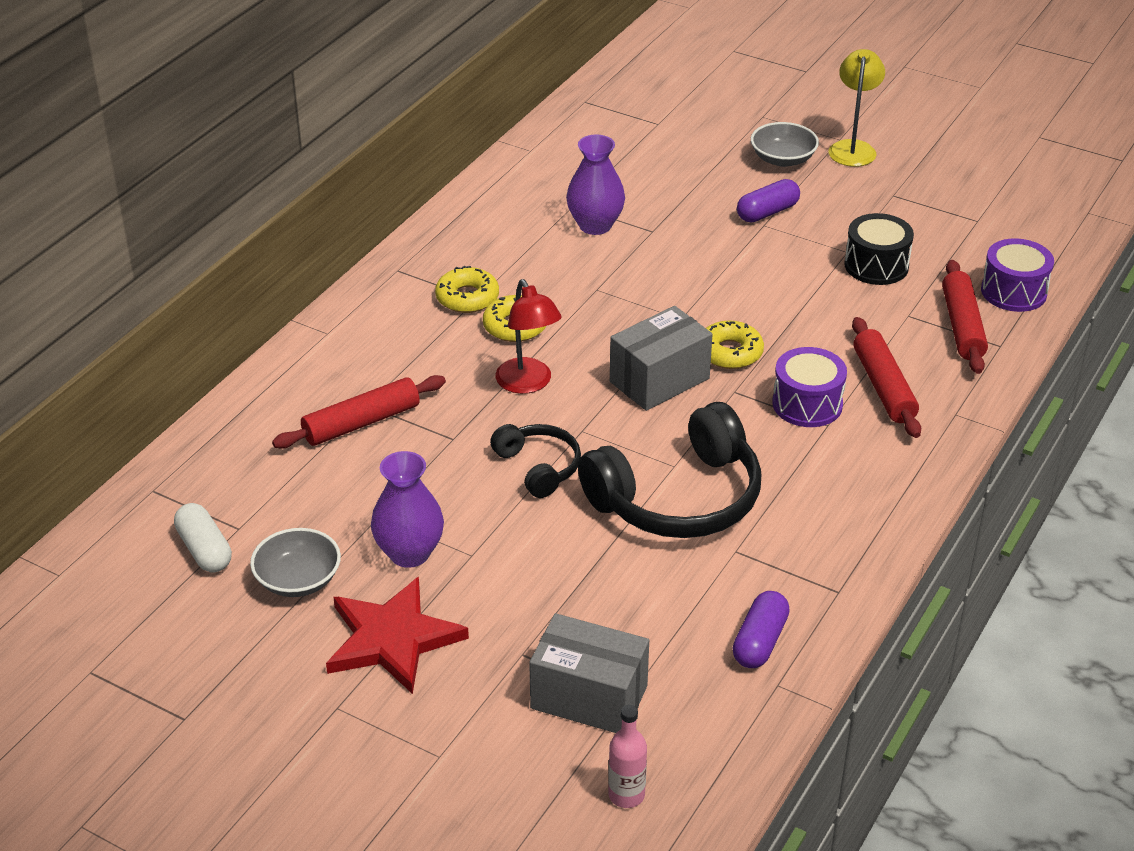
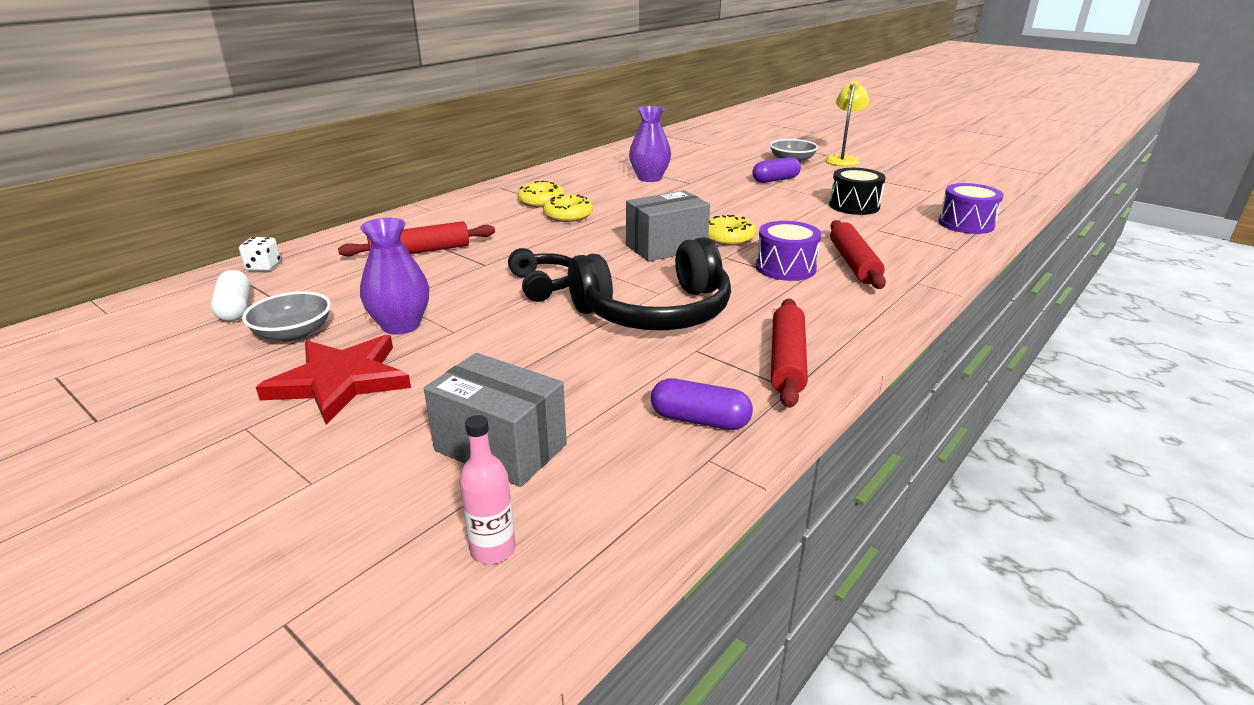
camera: 10 degrees right, 10 degrees down
(184, 474) = (263, 266): none -> white dice
(528, 384) = (561, 242): red lamp -> none
(760, 642) = (699, 420): purple capsule -> purple capsule turned 75 degrees clockwise
(962, 326) = (923, 237): red rolling pin -> red rolling pin (786, 361)

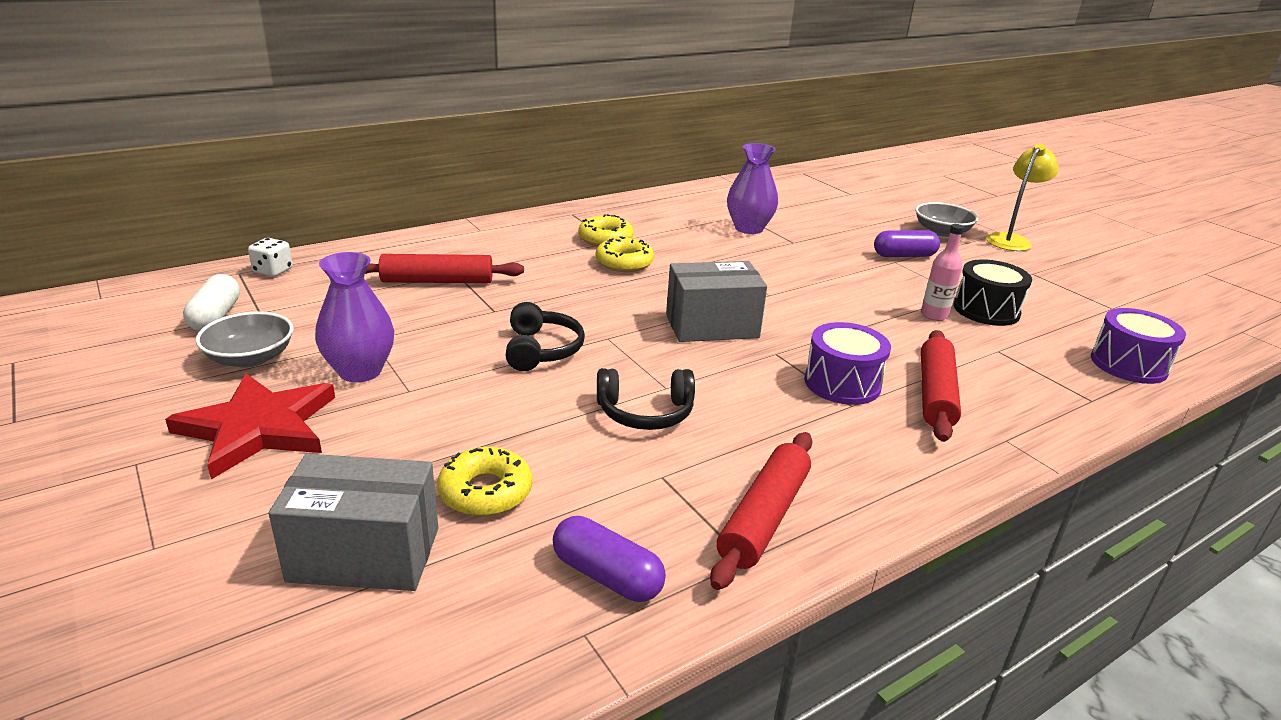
camera: 15 degrees right, 0 degrees up
(493, 549) = (274, 687): pink bottle -> pink bottle (934, 315)
(500, 447) = (364, 554): grey box -> grey box turned 45 degrees counterclockwise
(655, 312) = (645, 412): black headphones -> black headphones, size x0.53
(728, 238) = (795, 327): yellow donut -> yellow donut (485, 492)

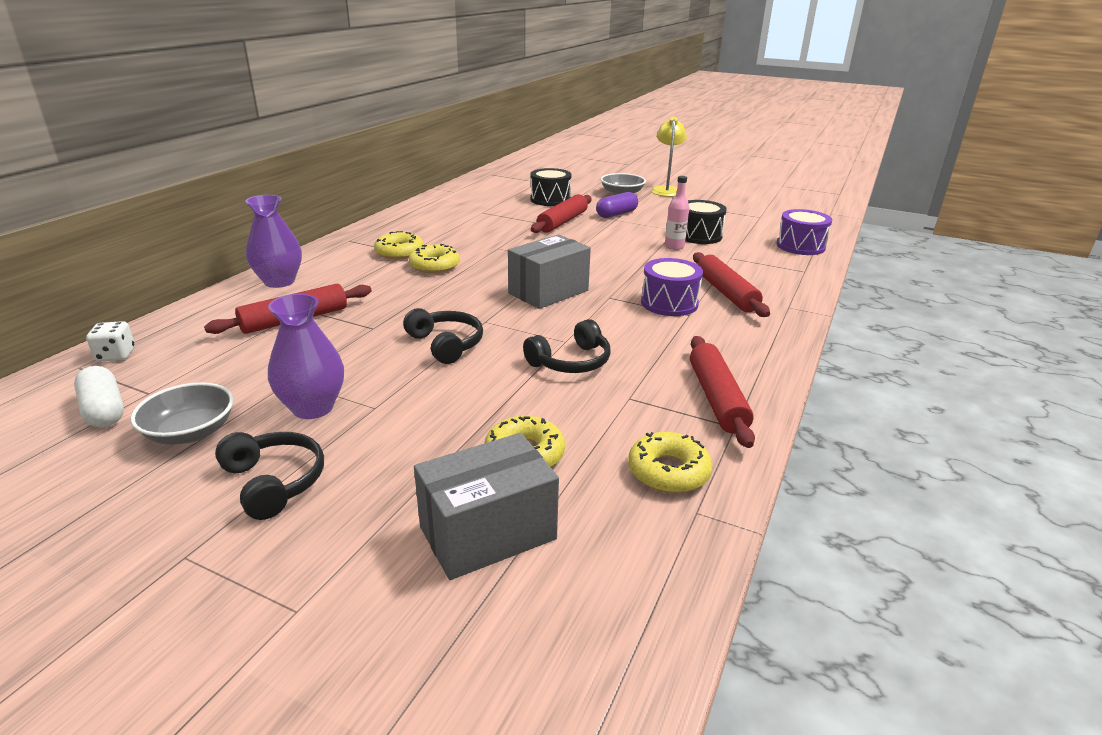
camera: 30 degrees left, 0 degrees up
(259, 427) = (274, 482): red star -> black headphones
(607, 576) = (668, 471): purple capsule -> yellow donut
(748, 228) = (497, 220): purple vase -> purple vase (279, 281)
(823, 248) = (562, 222): none -> red rolling pin
(839, 218) = (550, 200): none -> black drum

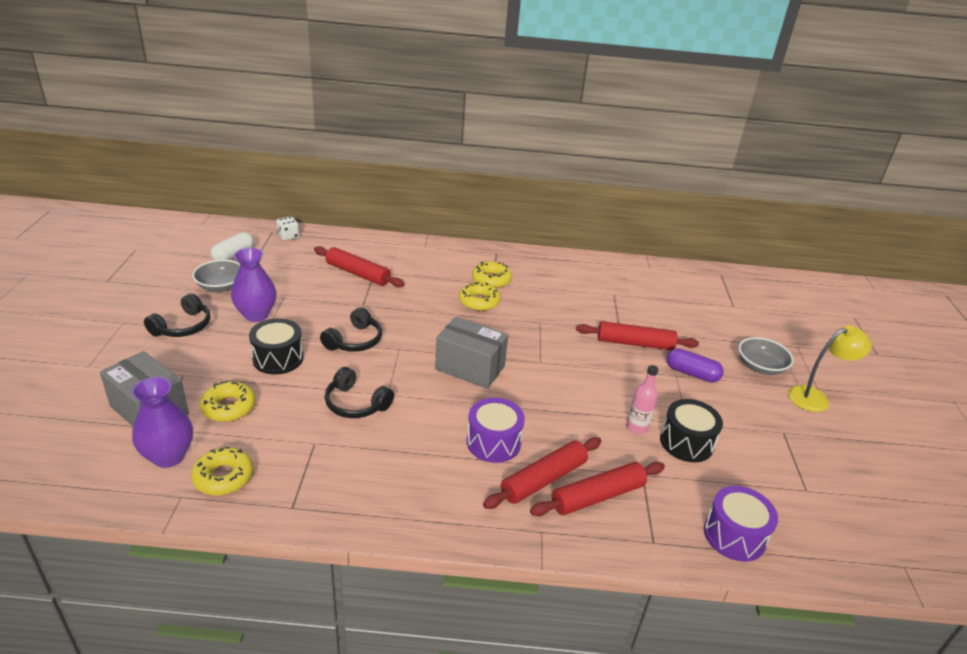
camera: 65 degrees right, 5 degrees up
(279, 281) = (408, 250): purple vase -> purple vase (168, 456)
(550, 200) = (688, 324): black drum -> black drum (278, 358)
(716, 398) = (331, 492): red rolling pin -> red rolling pin (597, 496)

